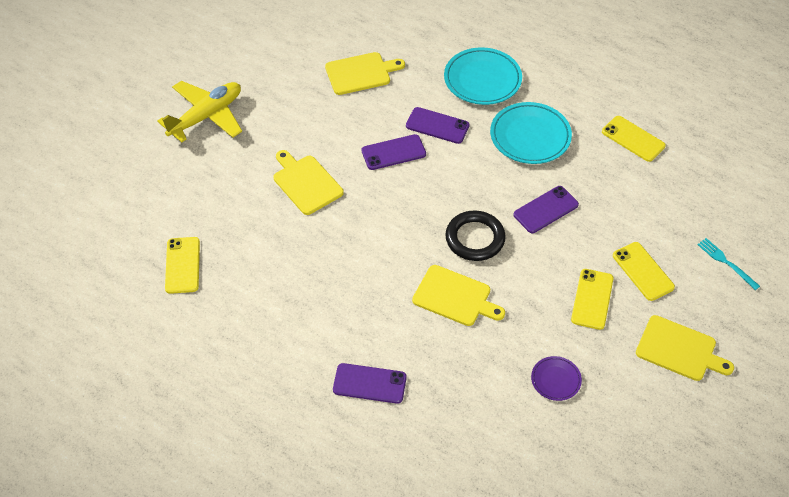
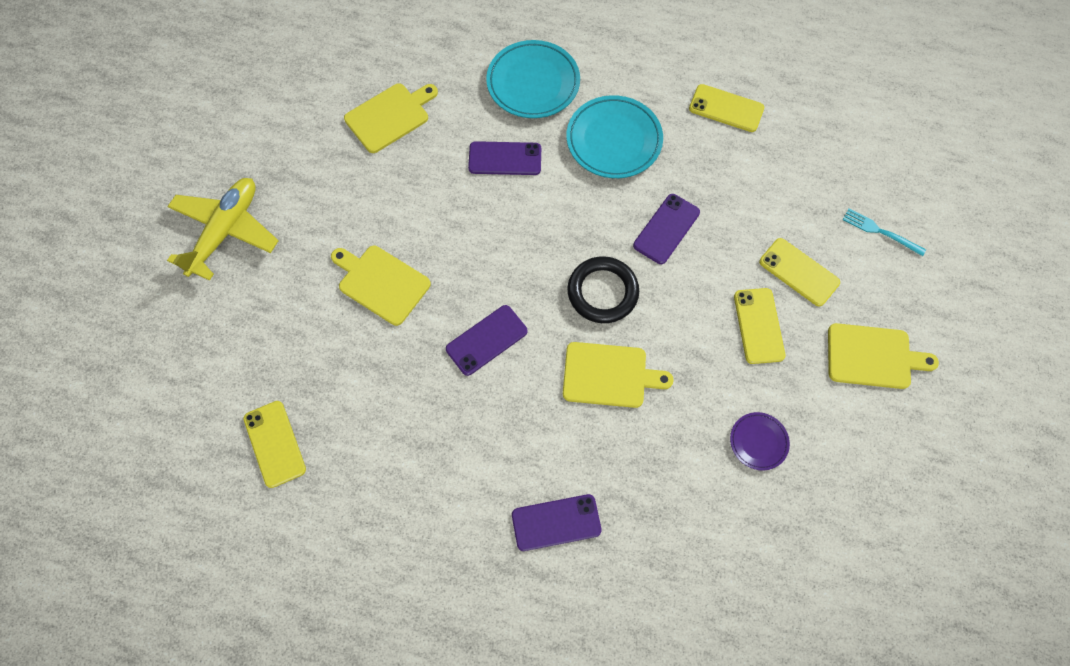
camera: 20 degrees left, 15 degrees up
(393, 152) = (468, 210): purple phone -> purple phone (486, 340)

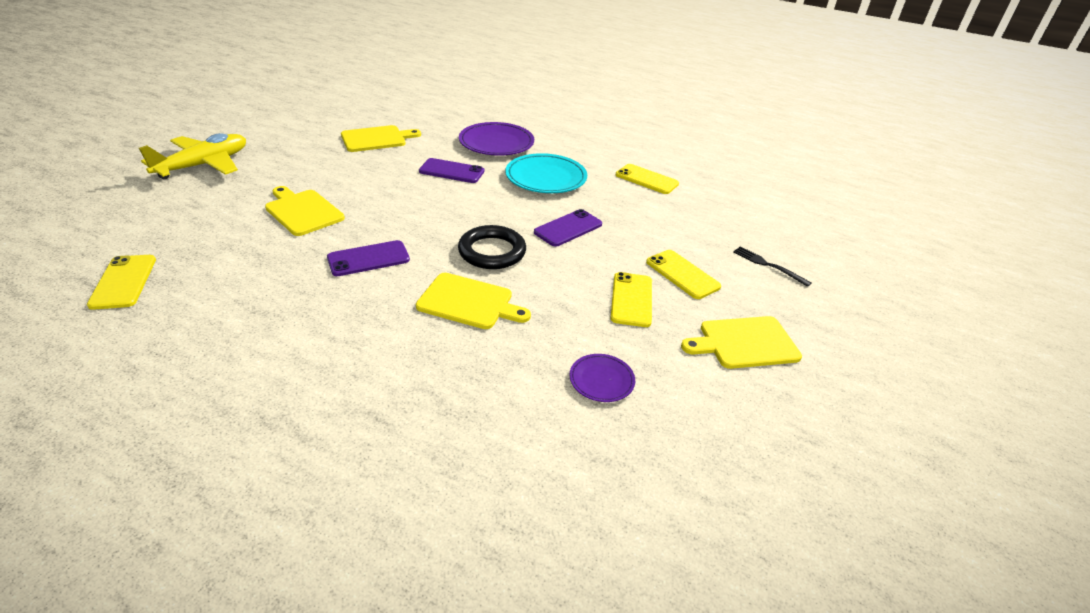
camera: 10 degrees right, 30 degrees down
(533, 83) = (496, 143): turquoise plate -> purple plate
(556, 522) = (349, 396): purple phone -> none
(873, 356) = (744, 343): yellow cutting board -> yellow cutting board turned 150 degrees clockwise
(880, 231) = (768, 265): turquoise fork -> black fork

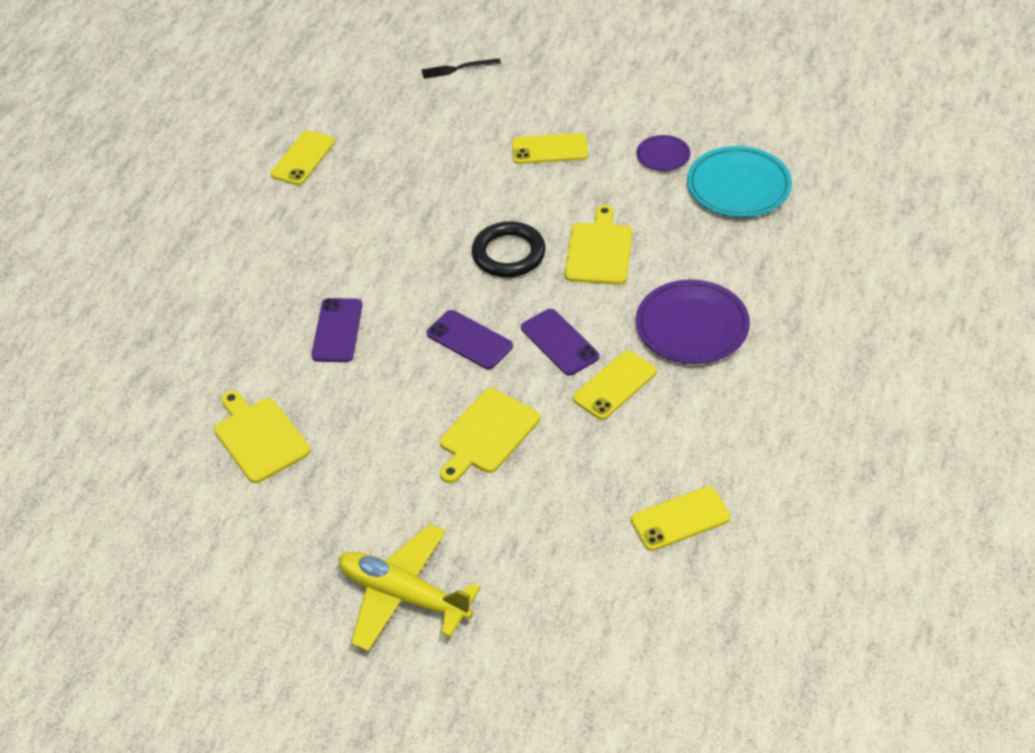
camera: 95 degrees left, 10 degrees up
(496, 143) = (238, 307): purple plate -> purple plate (692, 326)
(546, 178) = (328, 242): turquoise plate -> turquoise plate (738, 187)
(568, 228) = (440, 206): purple phone -> purple phone (469, 340)
(682, 274) = (495, 121): yellow phone -> yellow phone (615, 385)
(744, 343) = (581, 83): yellow cutting board -> none
(768, 265) = (457, 69): black fork -> black fork turned 45 degrees clockwise

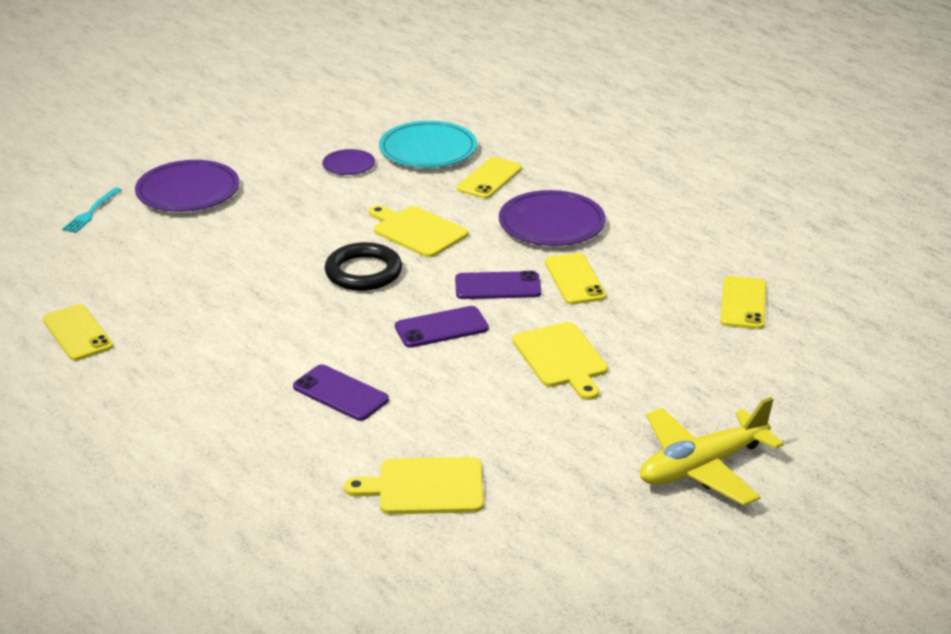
camera: 60 degrees left, 15 degrees down
(457, 69) = (91, 212): black fork -> turquoise fork
(533, 96) = (188, 192): none -> purple plate
(549, 149) = (265, 208): yellow phone -> yellow phone (489, 179)

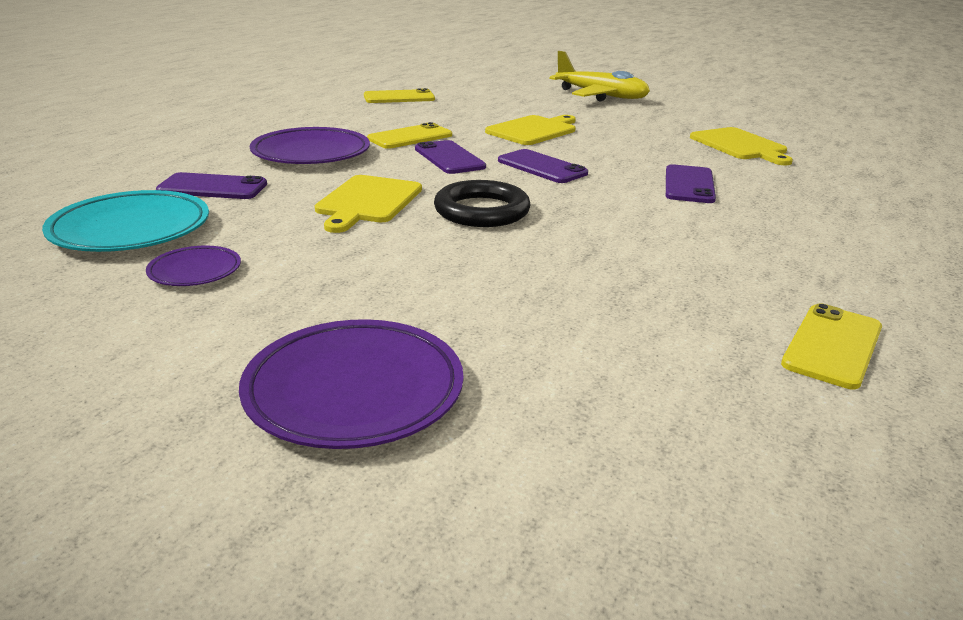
camera: 115 degrees left, 5 degrees down
(91, 212) = (513, 487): turquoise fork -> none
(489, 179) = (212, 187): yellow phone -> purple phone

